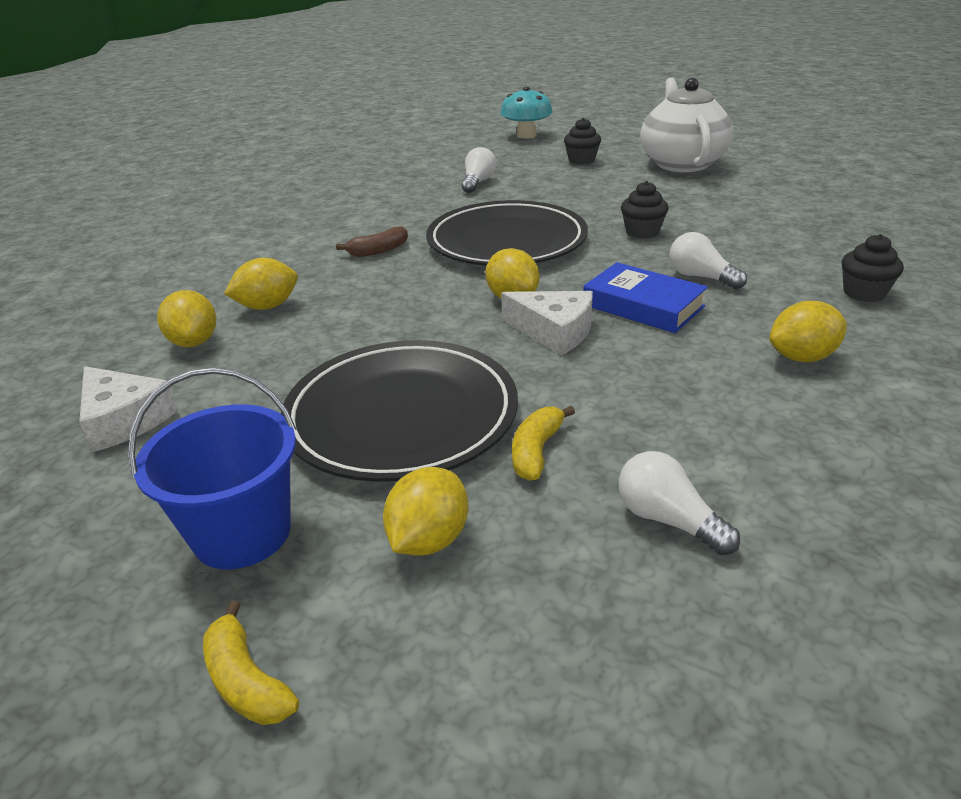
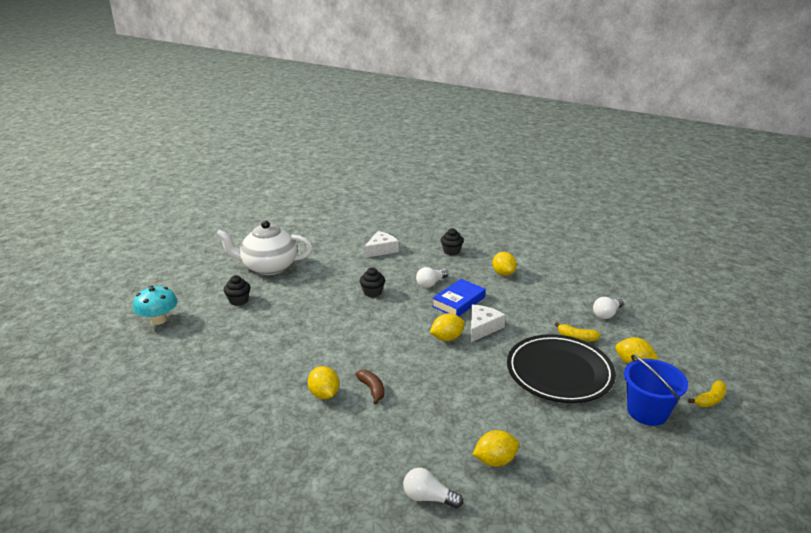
camera: 90 degrees left, 5 degrees down
(124, 419) = (580, 472): white cheese -> white cheese (381, 250)
(267, 306) = (449, 433): yellow lemon -> yellow lemon (324, 394)
(478, 182) = (259, 346): white light bulb -> white light bulb (428, 498)
(506, 241) = (372, 337): black plate -> none

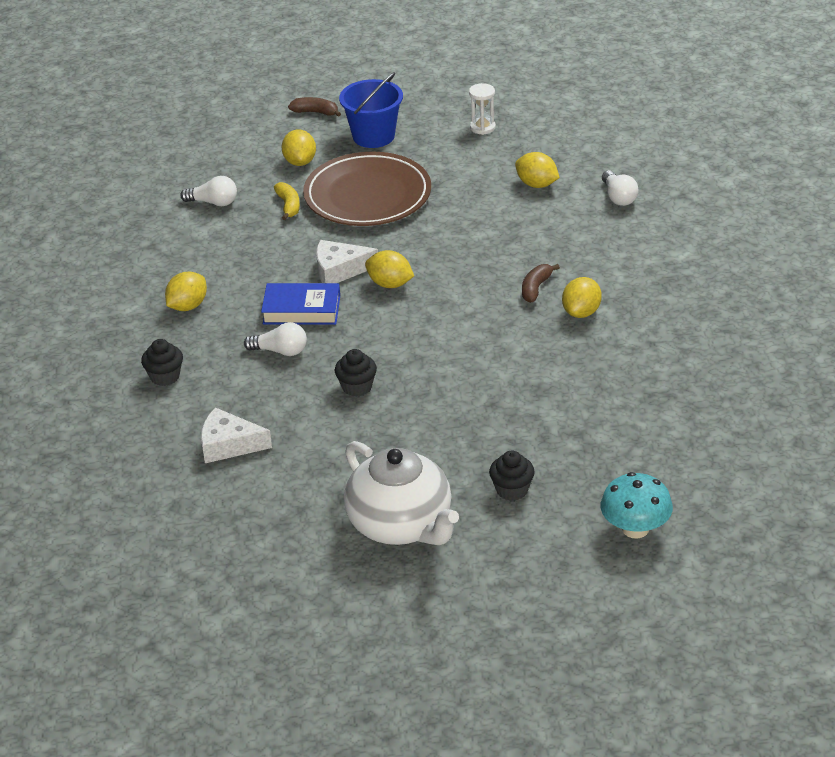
camera: 125 degrees left, 10 degrees up
(559, 372) = (367, 195): black plate -> brown plate
(616, 479) = (482, 127): none -> white hourglass
(710, 400) = (315, 112): yellow banana -> brown banana

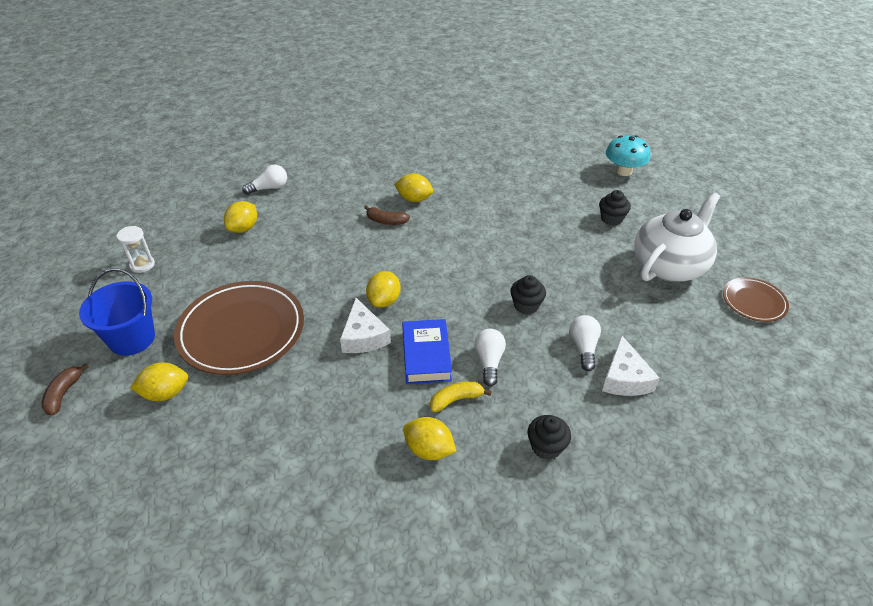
camera: 100 degrees left, 5 degrees up
(213, 202) = (232, 462): white light bulb -> white light bulb (583, 348)
(288, 206) = (250, 391): yellow banana -> yellow banana (456, 399)
(315, 587) = (753, 302): none -> brown plate

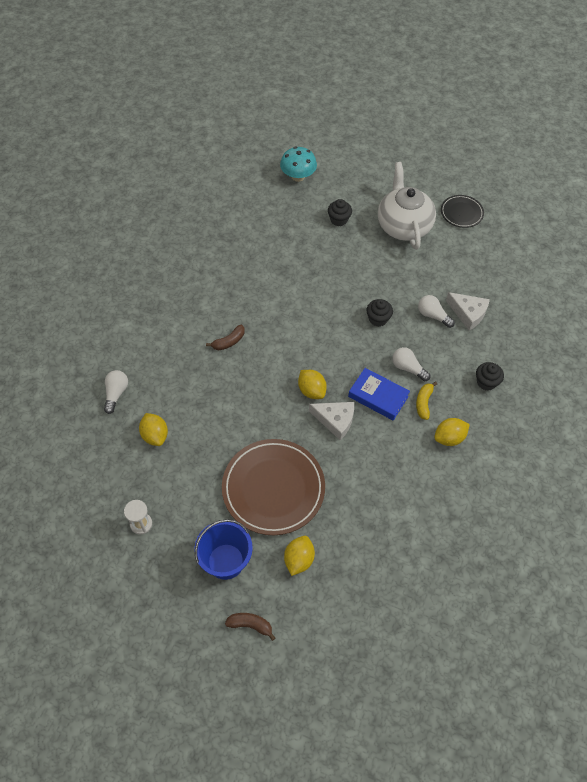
camera: 55 degrees left, 15 degrees up
(63, 394) = (250, 625): brown banana -> brown banana turned 150 degrees clockwise
(414, 199) = (218, 310): yellow lemon -> none
(753, 302) = (461, 213): brown plate -> black plate

